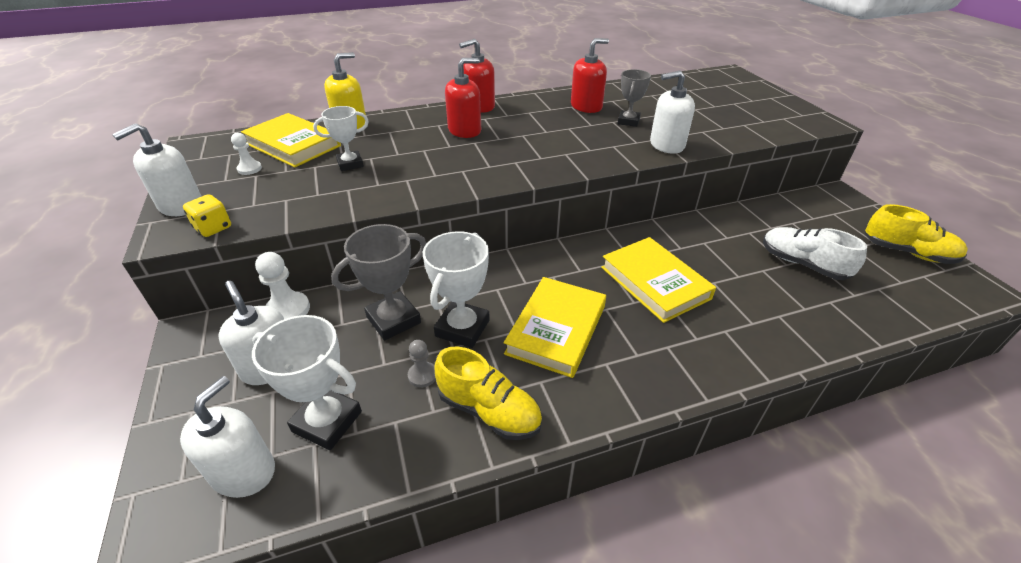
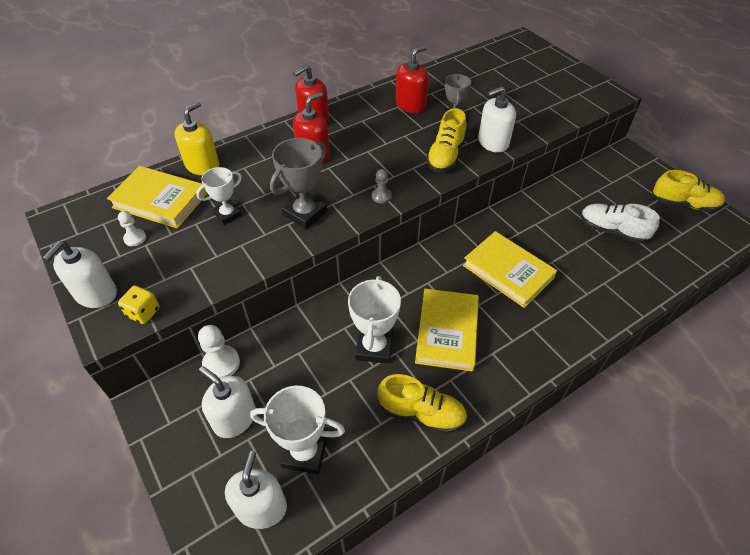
camera: 15 degrees left, 10 degrees up
(393, 320) = (315, 352): grey trophy -> grey trophy (305, 213)
(422, 375) = (360, 396): grey pawn -> grey pawn (381, 196)
(607, 149) = (445, 156): none -> yellow shoe

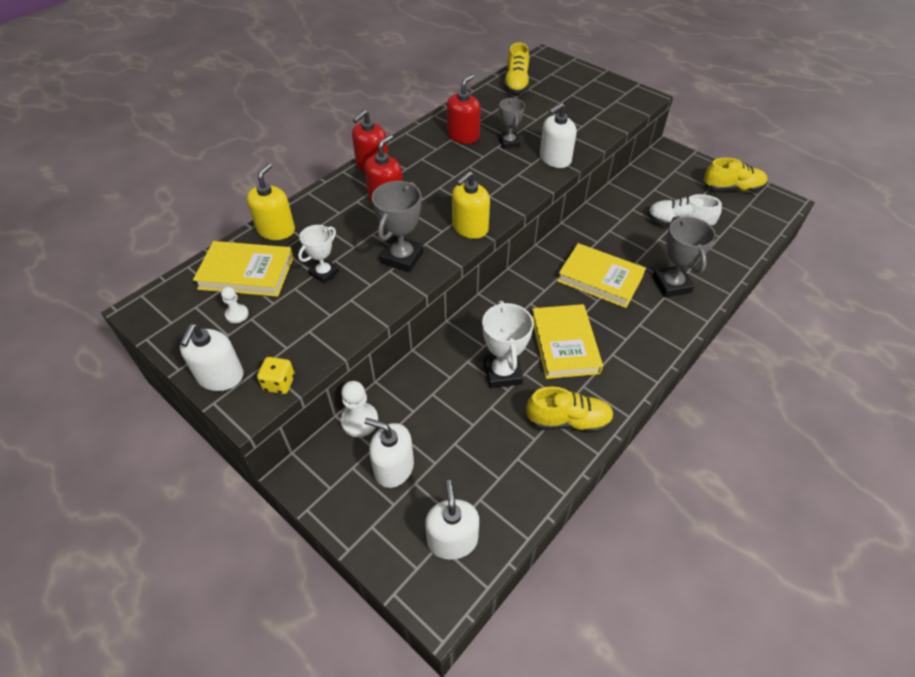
camera: 15 degrees left, 0 degrees up
(304, 452) = (474, 481): white trophy -> none
(381, 196) = (470, 228): grey pawn -> yellow soap dispenser
(445, 156) = (516, 179): yellow shoe -> yellow shoe (516, 84)
(581, 293) = (671, 284): none -> grey trophy

